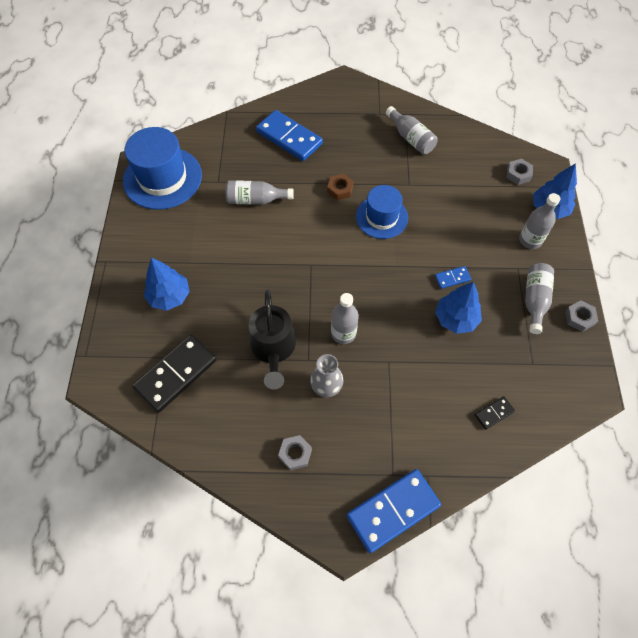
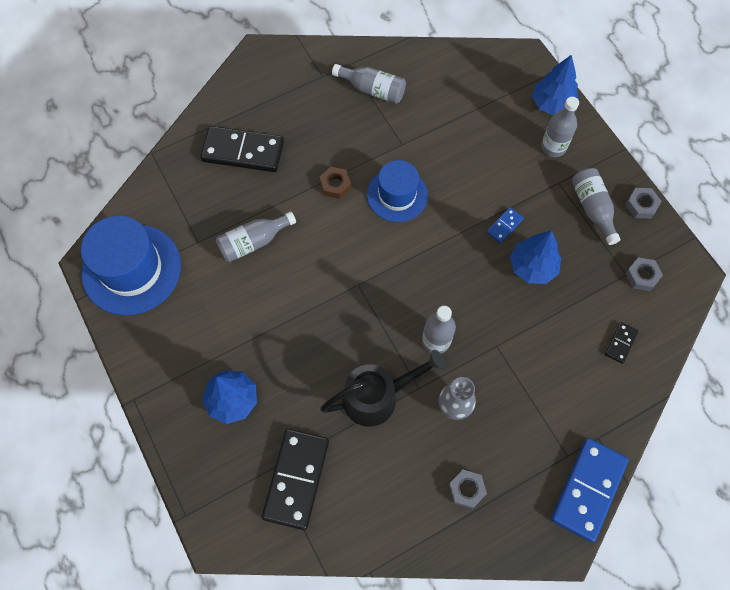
camera: 30 degrees left, 5 degrees up
(273, 349) = (378, 396): black watering can -> black watering can turned 75 degrees counterclockwise
(289, 138) = (243, 151): blue domino -> black domino
(518, 174) = (502, 80): grey nut -> grey nut (642, 276)

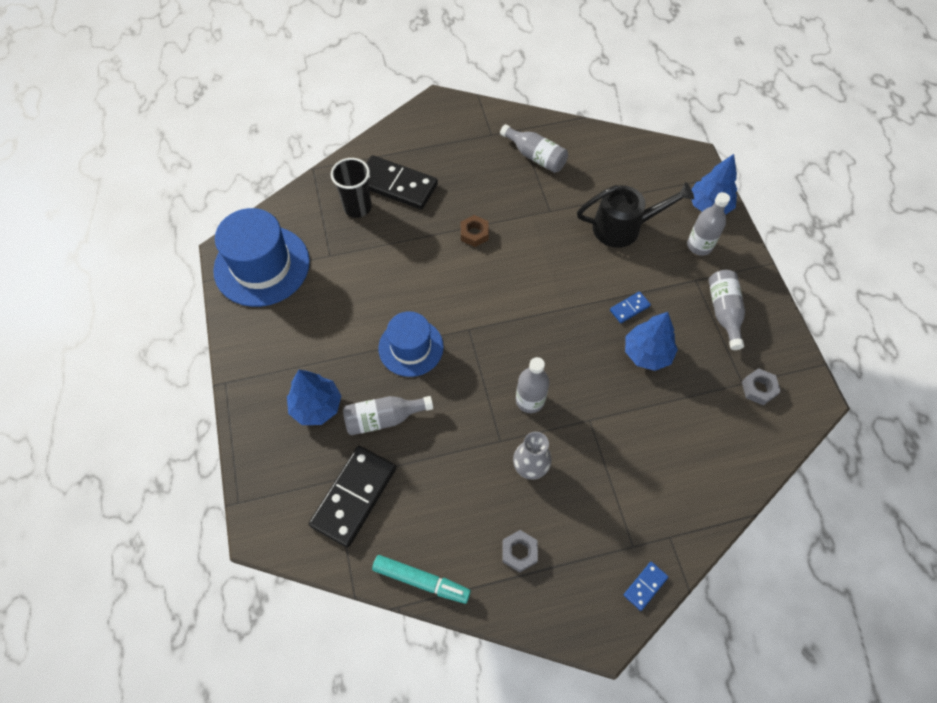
camera: 15 degrees right, 5 degrees down
(210, 184) = (357, 207): none -> black cup
(253, 242) = (381, 267): grey bottle -> grey bottle (384, 418)
(378, 396) = (457, 438): black watering can -> black watering can (624, 227)
(384, 541) = (421, 580): none -> turquoise marker
(397, 195) = (531, 256): blue hat -> blue hat (411, 347)
(588, 489) = (645, 586): blue domino -> blue domino, size x0.46
(620, 343) = (719, 449): black domino -> none
(641, 205) = (776, 320): grey nut -> none

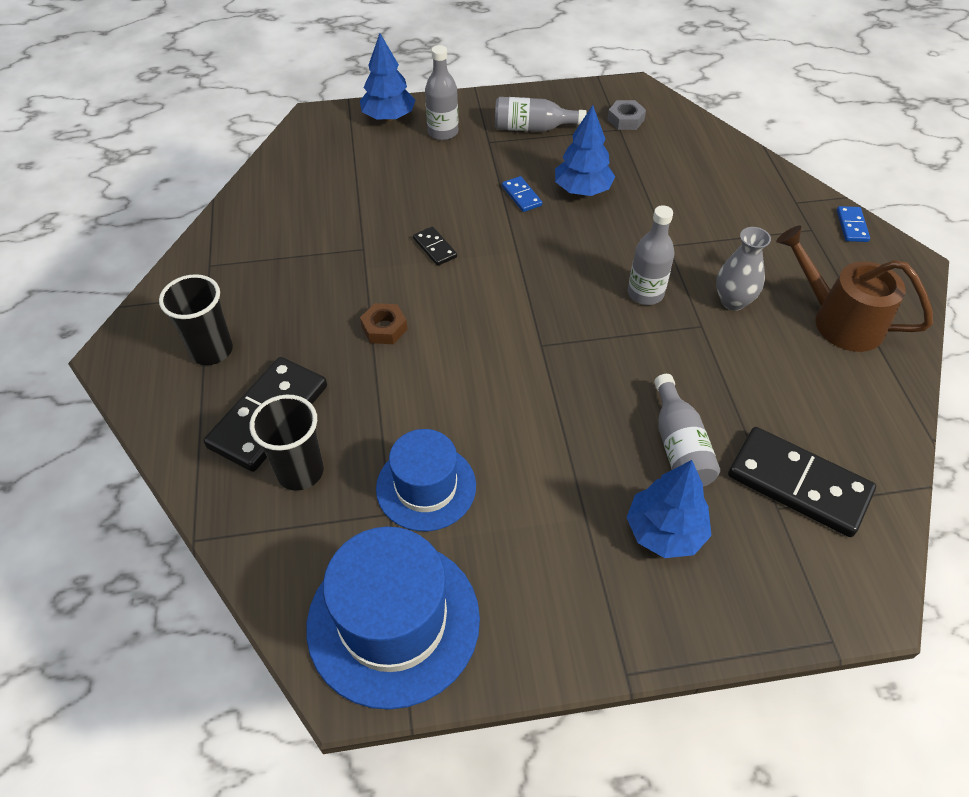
camera: 85 degrees left, 10 degrees down
(411, 347) = (567, 410): blue hat -> blue hat (426, 487)
(421, 580) = (893, 413): turquoise marker -> none
(446, 147) = (212, 350): none -> black cup
(519, 552) = (838, 320): grey nut -> brown watering can
(535, 156) = (265, 253): grey bottle -> none
(558, 254) = (435, 248): none -> black domino
(624, 227) = (404, 186): black watering can -> none
(645, 586) = (851, 226): blue domino -> blue domino turned 45 degrees clockwise

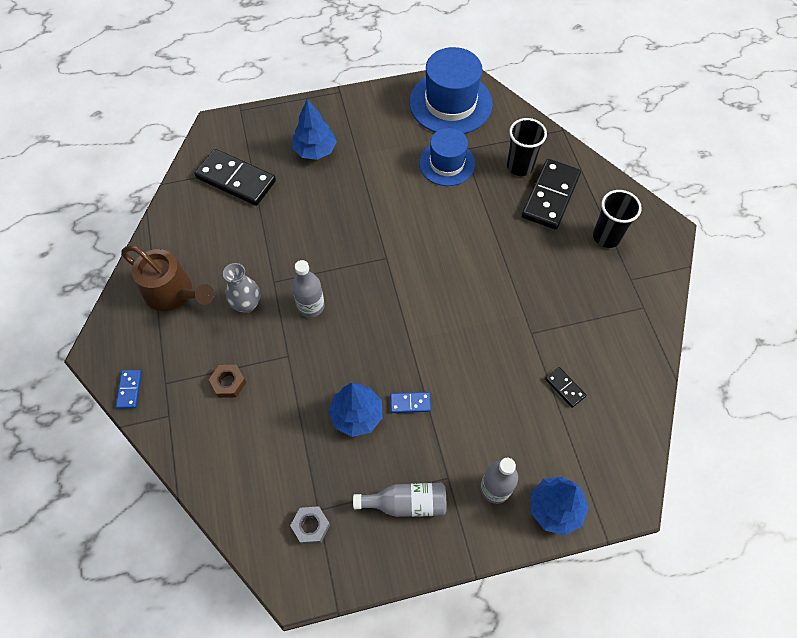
camera: 175 degrees right, 10 degrees up
(384, 328) = (496, 262): brown nut -> brown nut (228, 383)
(435, 248) = (475, 338): black domino -> black domino (564, 388)
(521, 196) = (410, 403): blue domino -> blue domino turned 60 degrees counterclockwise
(679, 446) = (301, 196): grey bottle -> none

